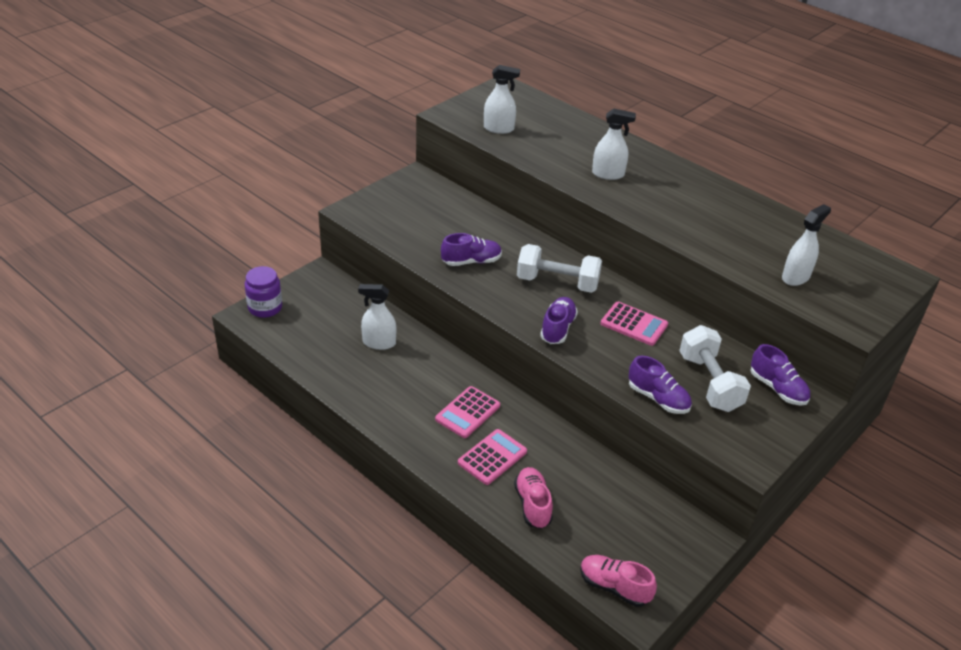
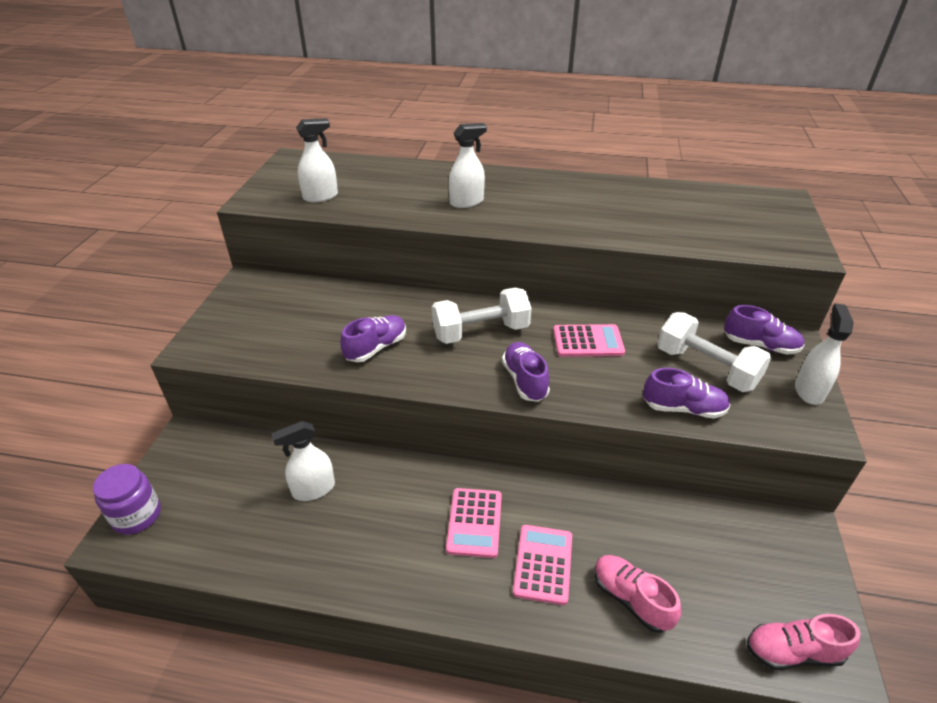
camera: 30 degrees left, 0 degrees up
(796, 277) = (717, 231): white spray bottle -> white spray bottle (809, 391)

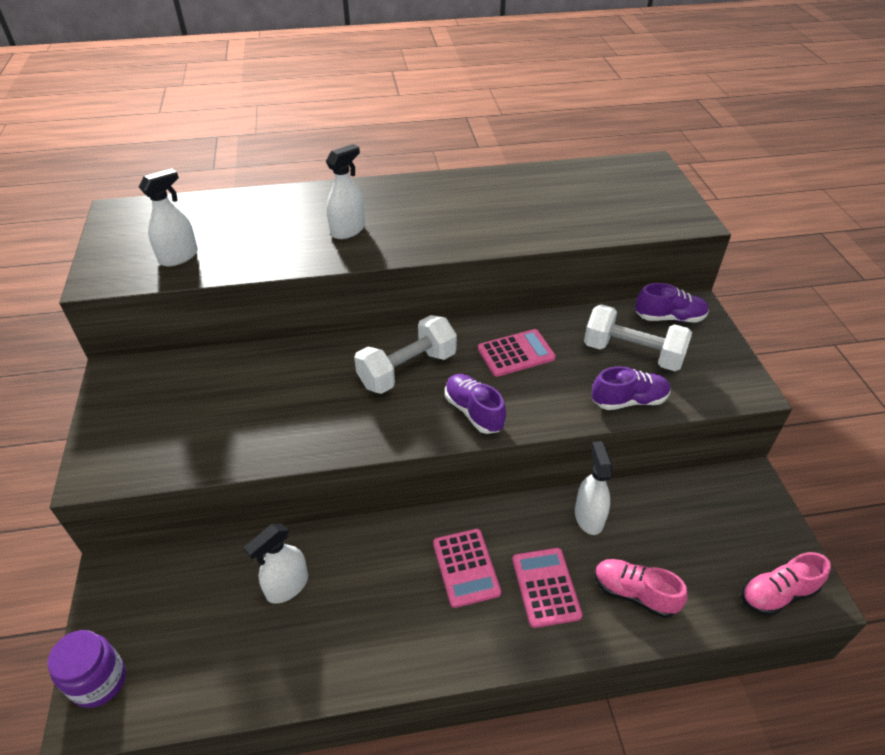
camera: 20 degrees left, 5 degrees up
(376, 348) = (306, 416): purple shoe -> none
(809, 391) = (725, 353): white spray bottle -> white spray bottle (589, 517)

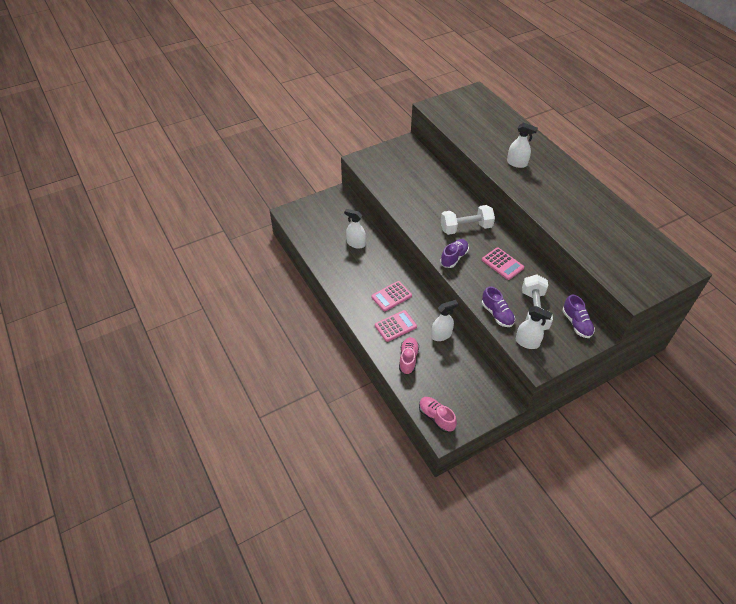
camera: 70 degrees right, 5 degrees up
(99, 681) = (299, 210): purple jar -> none
(179, 257) = (460, 121): white spray bottle -> white spray bottle (527, 342)
(407, 369) = (466, 228): white dumbbell -> white dumbbell turned 45 degrees counterclockwise

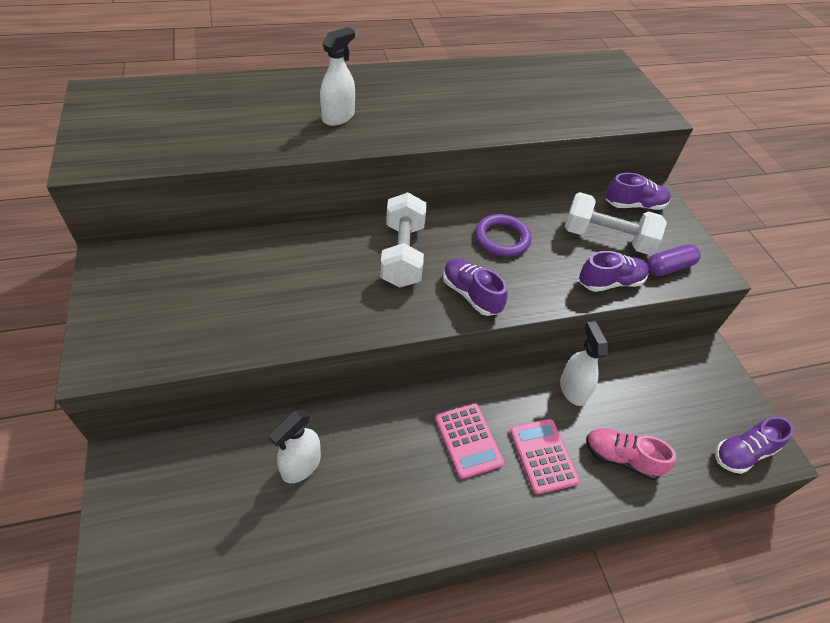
camera: 80 degrees left, 0 degrees up
(436, 417) = (742, 453): pink shoe -> purple shoe
(502, 264) = (502, 238): pink calculator -> purple ring
(527, 342) = (668, 267): white spray bottle -> purple capsule

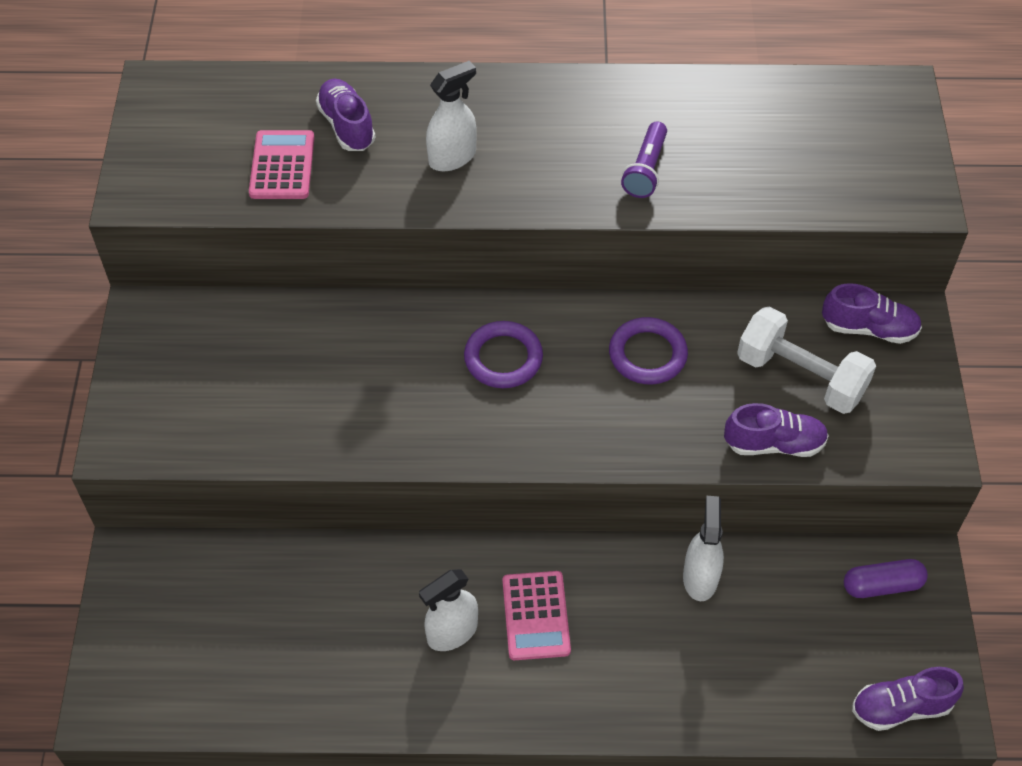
camera: 20 degrees right, 5 degrees up
(301, 465) = (325, 604): white spray bottle -> white spray bottle (452, 632)
(402, 254) = (503, 358): white dumbbell -> purple ring
(471, 294) = (574, 430): purple shoe -> purple shoe (347, 126)
(476, 113) = (645, 170): none -> purple flashlight
(543, 456) = (625, 654): pink calculator -> pink calculator (282, 165)
(621, 458) = (728, 678): pink shoe -> none
(668, 267) = (871, 435): purple capsule -> purple capsule (882, 585)

